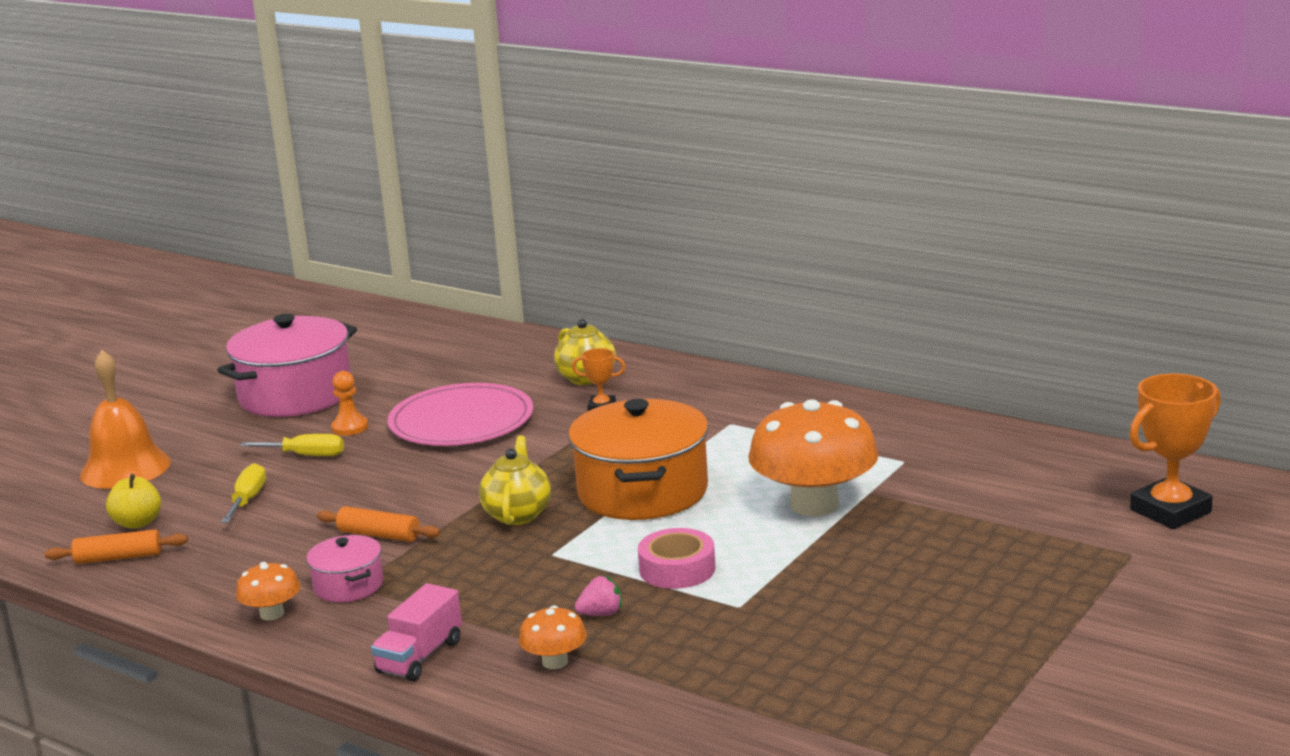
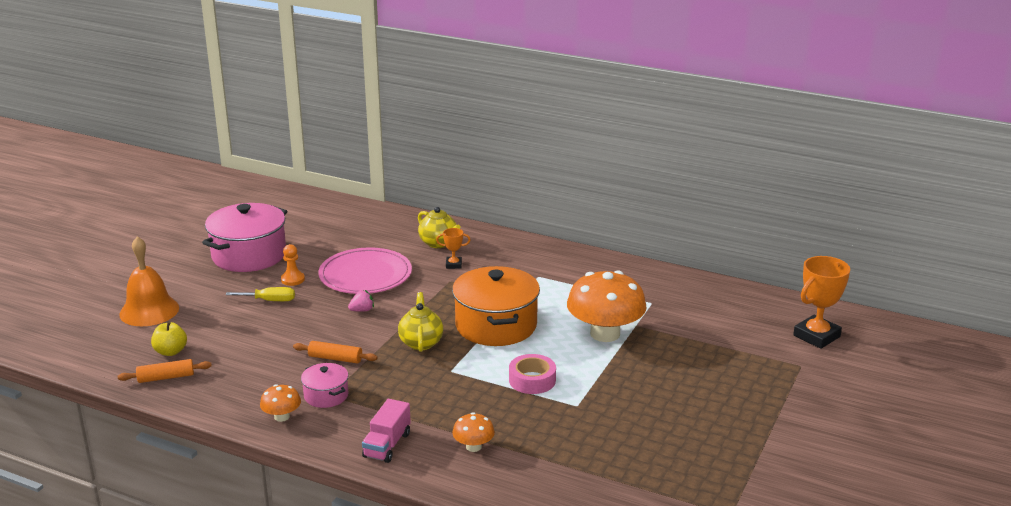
camera: 10 degrees left, 5 degrees up
(248, 500) = (240, 334): yellow screwdriver -> none
(601, 614) = (493, 412): pink strawberry -> pink strawberry (362, 310)

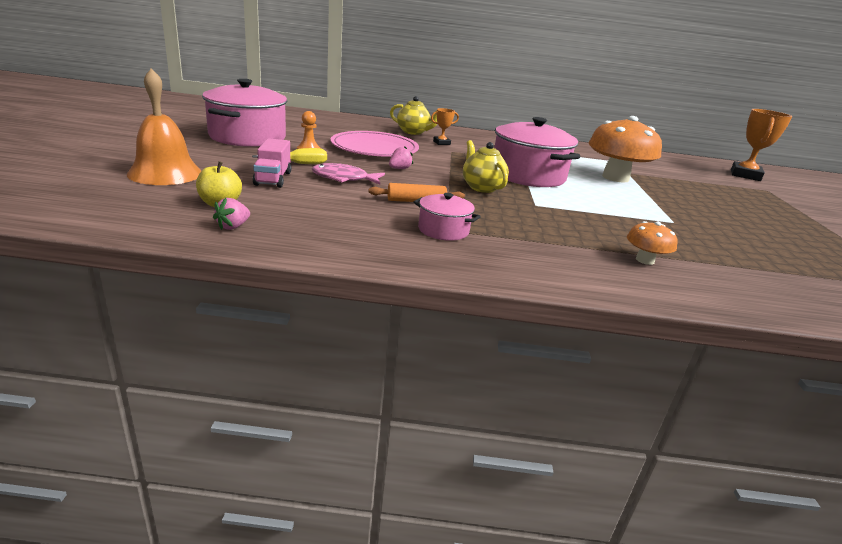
camera: 25 degrees left, 0 degrees up
(166, 377) = (233, 226): orange rolling pin -> pink strawberry
(282, 417) = (417, 252): orange mushroom -> none
(294, 324) = (344, 179): none -> pink fish
(387, 445) = (563, 267): pink truck -> pink truck (273, 179)
(496, 325) = (527, 175): orange pot -> pink pot
(532, 380) = (611, 207): pink tape -> none

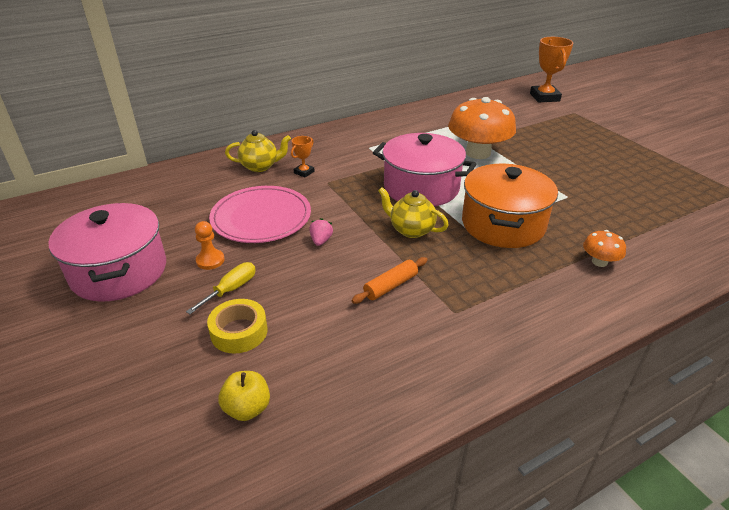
camera: 30 degrees left, 10 degrees up
(165, 173) = (126, 396): orange bell -> none
(233, 226) = (303, 434): pink strawberry -> none
(273, 179) = (239, 332): pink truck -> yellow tape
(344, 179) = (297, 289): pink fish -> none
(443, 230) = (454, 315): pink pot -> none
(574, 212) = (503, 224): none -> orange pot

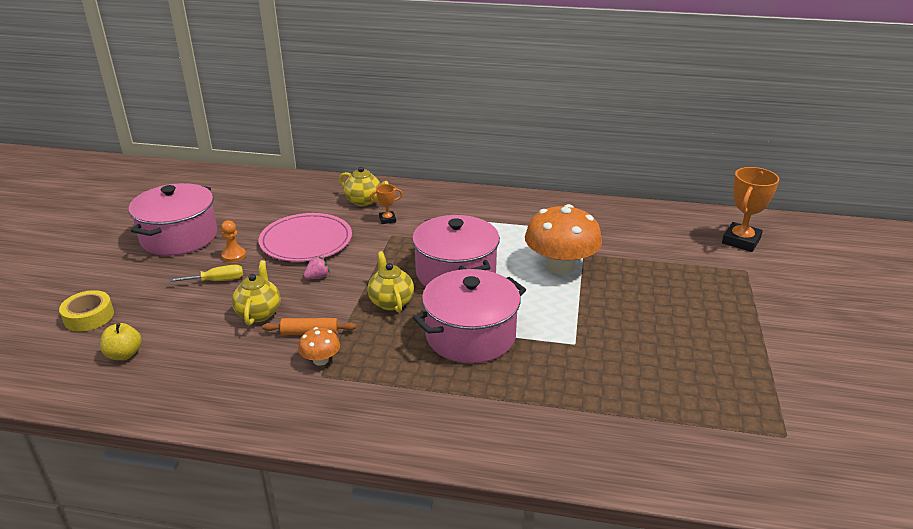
camera: 40 degrees right, 5 degrees down
(239, 332) = (183, 309): yellow tape -> yellow tape (89, 317)
(320, 295) = (259, 313): none -> yellow teapot
(503, 224) = (470, 335): orange pot -> pink pot
(599, 262) = (497, 409): orange mushroom -> orange mushroom (320, 360)

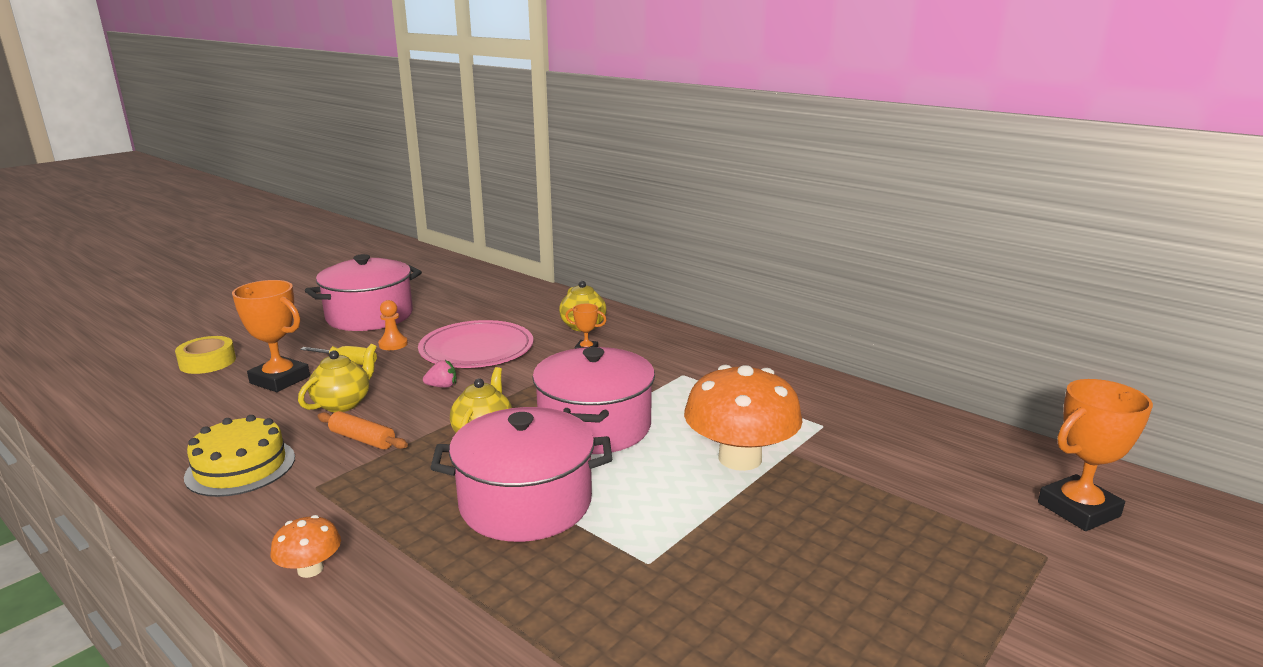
camera: 30 degrees right, 10 degrees down
(124, 354) = (186, 403): yellow apple -> none
(179, 311) = (280, 380): none -> orange trophy
(246, 382) = (240, 467): none -> yellow cake
(320, 360) = (335, 471): orange mushroom -> orange mushroom (310, 569)

